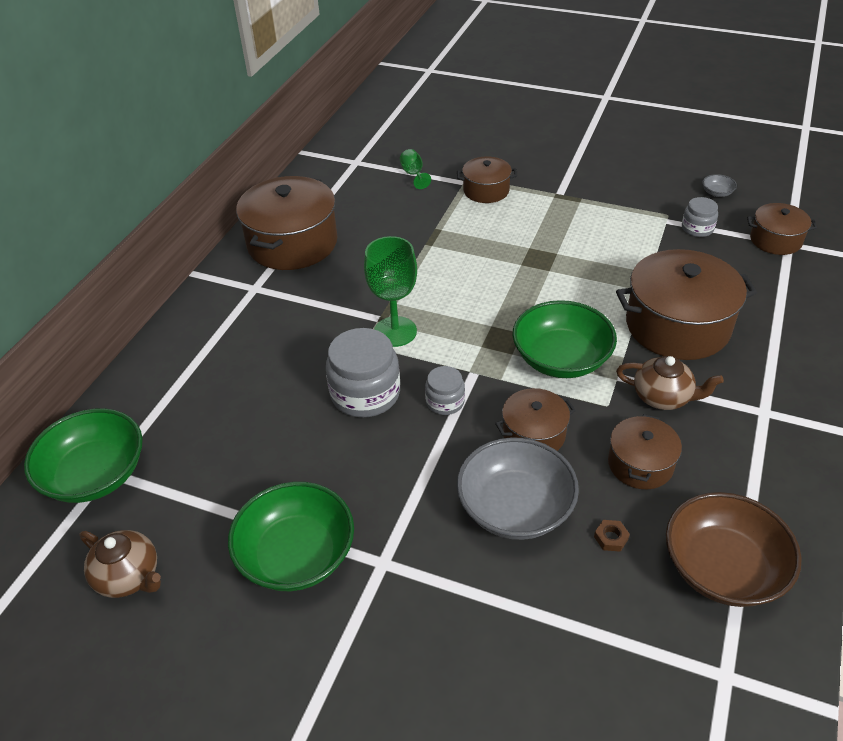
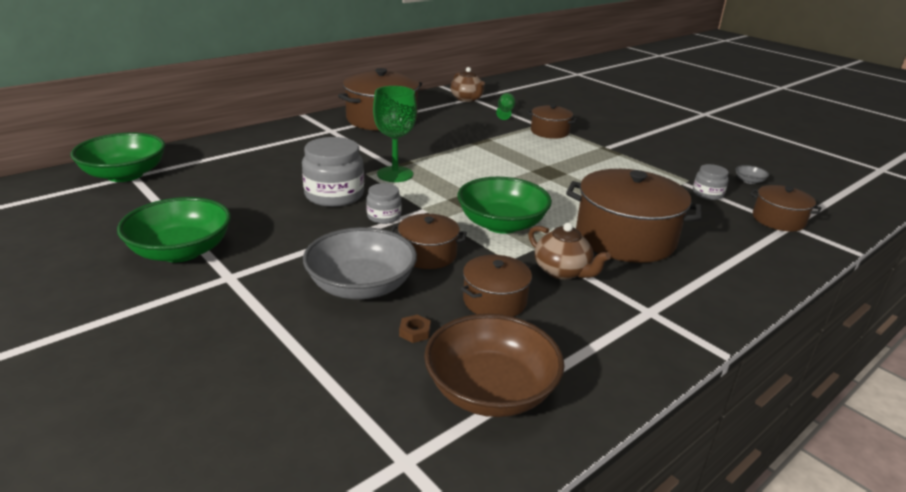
camera: 25 degrees right, 15 degrees down
(129, 576) = (74, 222): brown teapot -> brown teapot (467, 99)

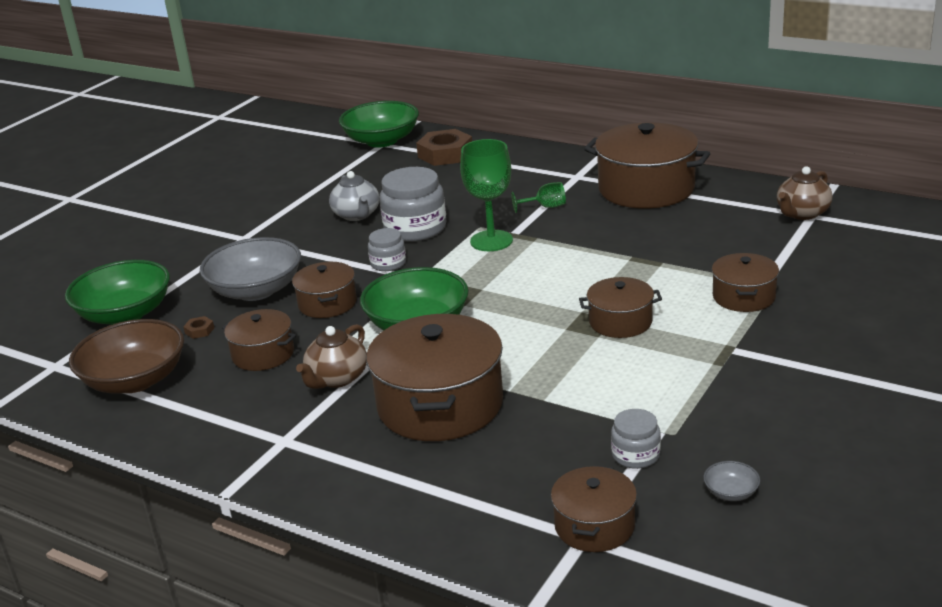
camera: 75 degrees right, 0 degrees up
(181, 251) = (270, 209): green bowl -> green bowl (125, 314)
(209, 158) = (445, 154): none -> brown nut
(269, 213) = (356, 215): none -> grey teapot
(505, 112) = (782, 250): green goblet -> green goblet (545, 207)
(553, 164) = (620, 322): none -> brown pot

